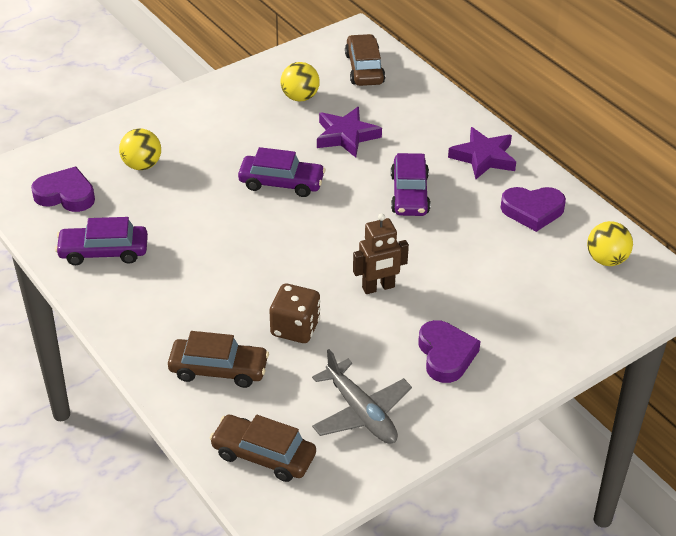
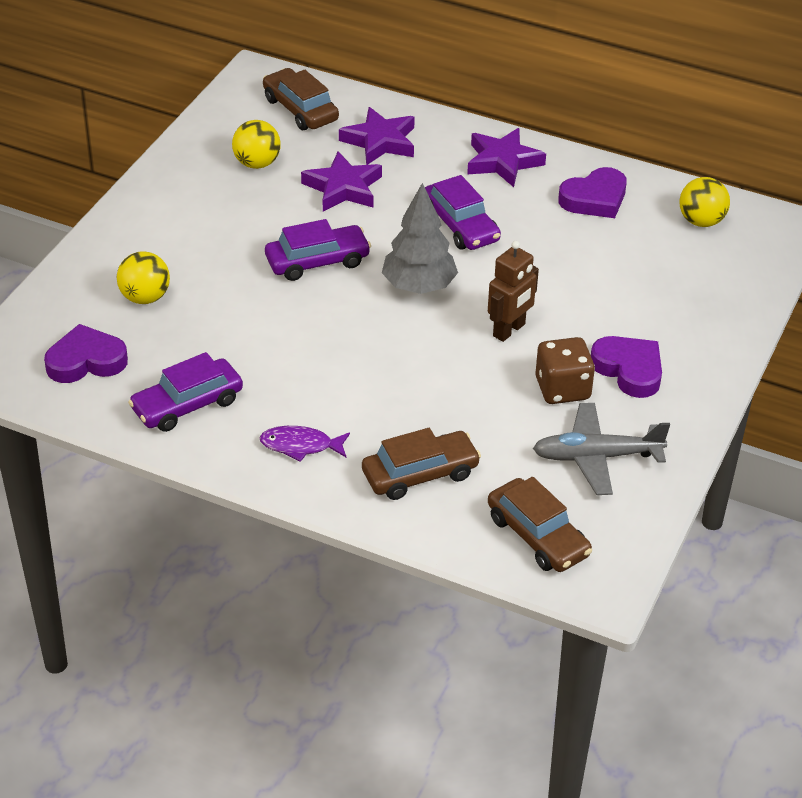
camera: 30 degrees left, 0 degrees up
(153, 313) = (300, 446): none -> purple fish
(263, 455) = (537, 536): brown car -> brown car turned 120 degrees counterclockwise
(295, 328) = (461, 402): brown dice -> brown dice (562, 389)
(339, 228) = (419, 286): none -> grey tree
(361, 413) = (596, 457): grey plane -> grey plane turned 150 degrees clockwise
(403, 111) = (380, 141): none -> purple star

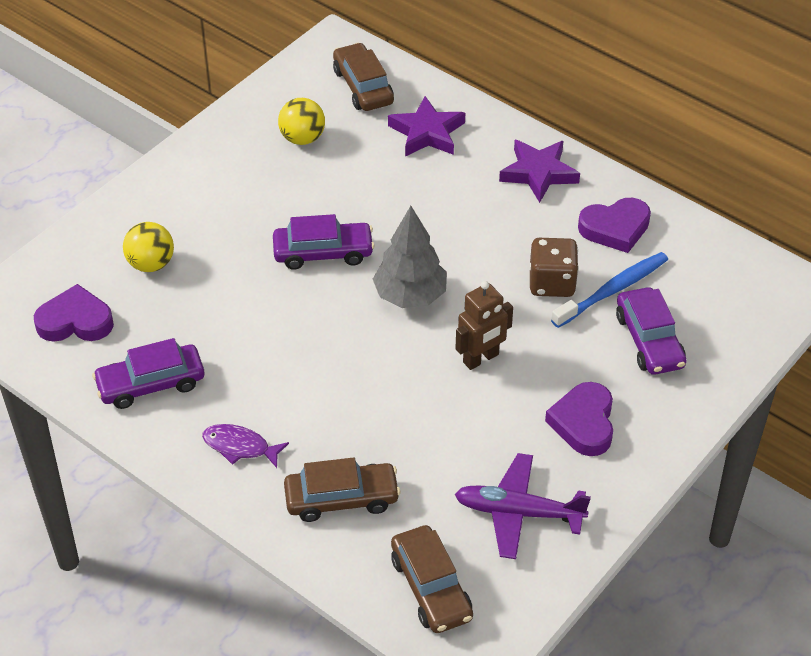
camera: 15 degrees right, 5 degrees up
(343, 188) = (374, 177): purple star -> none
(460, 225) = (473, 236): purple car -> purple car (649, 340)
(562, 389) = (511, 432): brown dice -> brown dice (552, 283)
(596, 457) = (518, 512): grey plane -> purple plane
(613, 252) = (613, 290): none -> blue toothbrush
(629, 370) = (584, 423): purple heart -> purple heart turned 150 degrees counterclockwise
(701, 221) = (714, 271): yellow ball -> none

